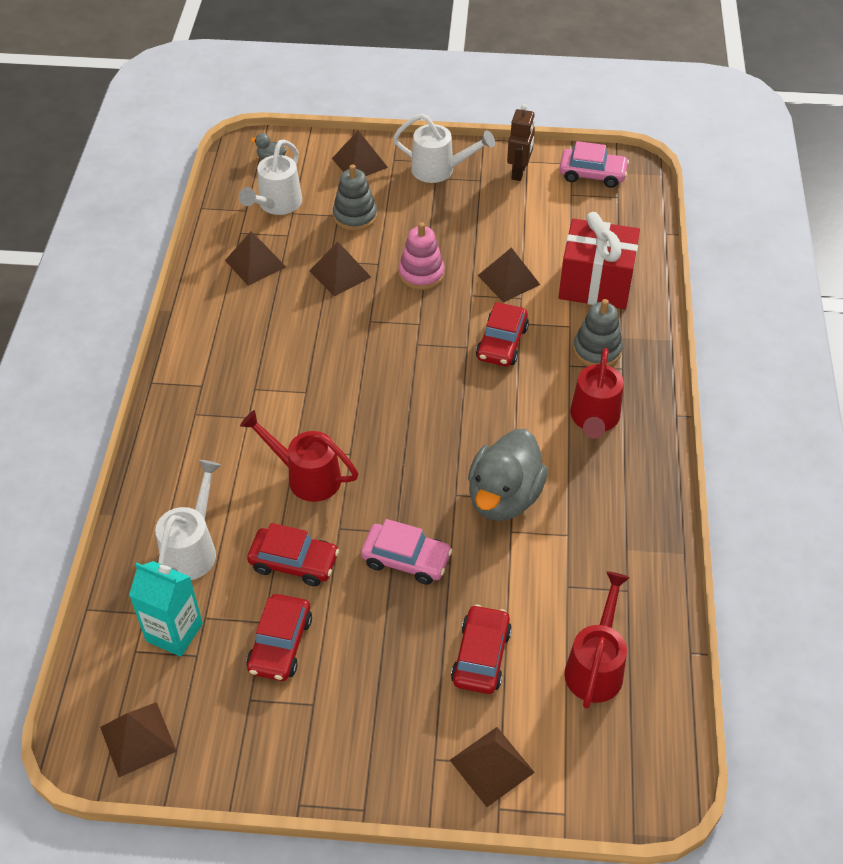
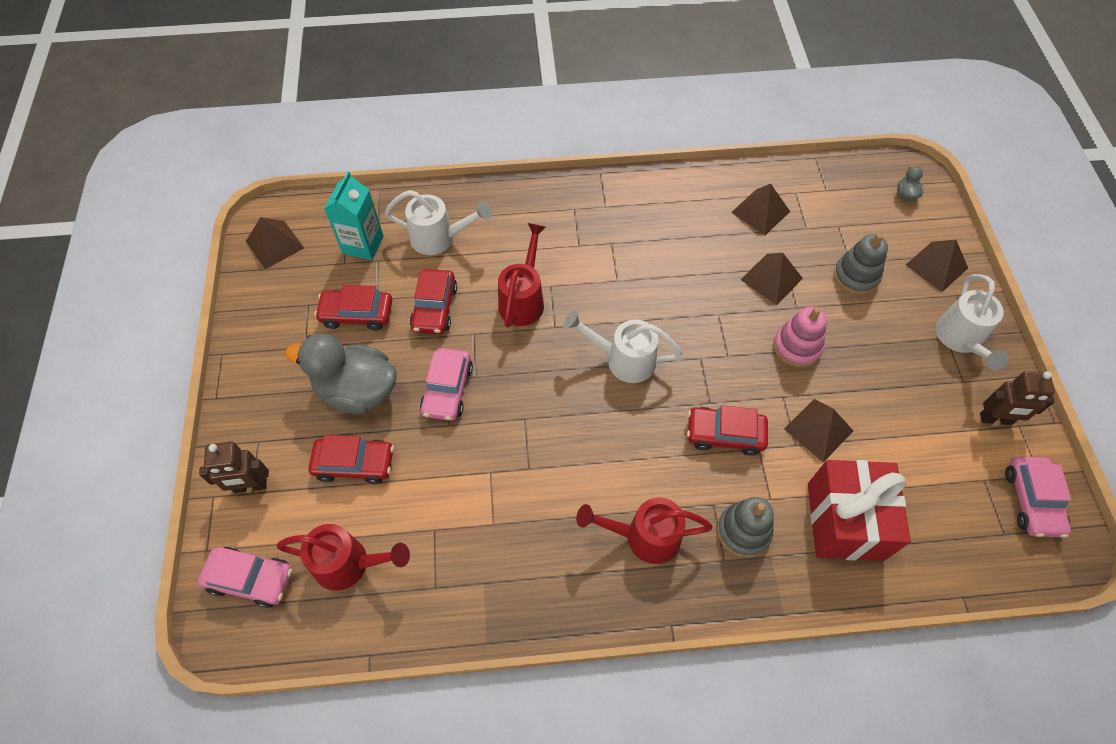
camera: 80 degrees right, 10 degrees up
(277, 205) = (844, 211): white watering can -> white watering can (623, 360)
(492, 766) = (250, 486): brown pyramid -> brown robot
(504, 497) = (528, 461): grey duck -> grey duck (357, 391)
(603, 764) = (251, 579): none -> pink car

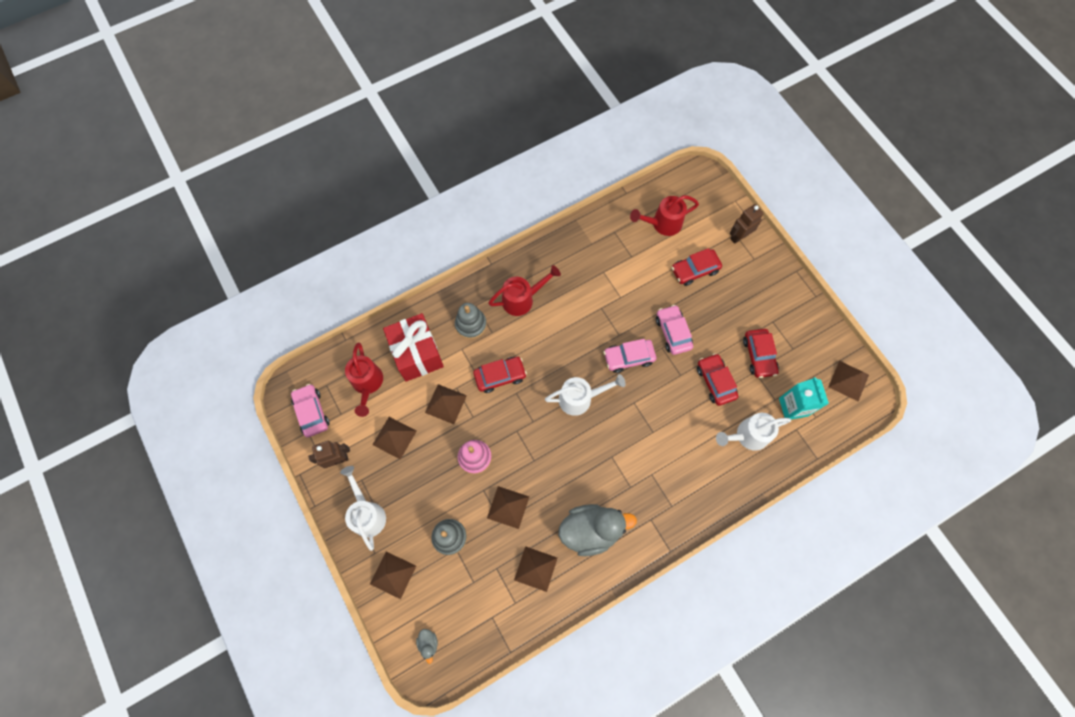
camera: 155 degrees right, 10 degrees up
(251, 579) = (704, 198): pink car -> pink car (628, 358)
(357, 314) = (759, 355): red car -> red car turned 105 degrees clockwise
(357, 391) = (723, 309): grey duck -> grey duck (591, 530)
(523, 299) = (664, 413): red watering can -> red watering can (367, 384)
(906, 415) = (394, 437): none -> brown pyramid

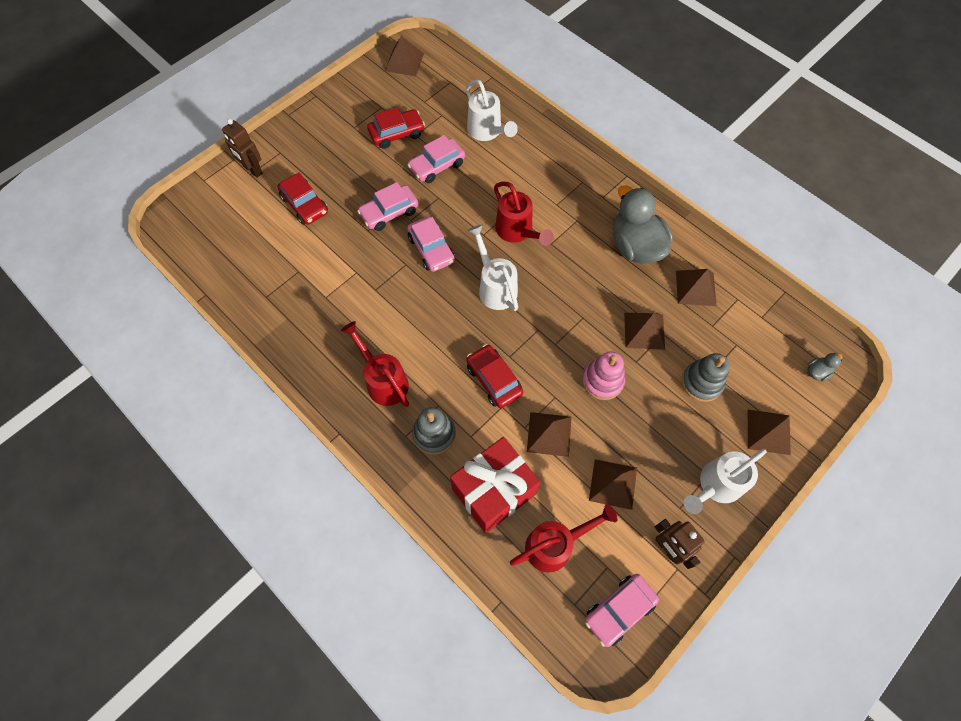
camera: 105 degrees left, 5 degrees down
(662, 224) = (246, 247): red watering can -> red watering can (517, 231)
(715, 382) = (437, 166): red car -> pink car
(793, 407) = (445, 100): turquoise carton -> none

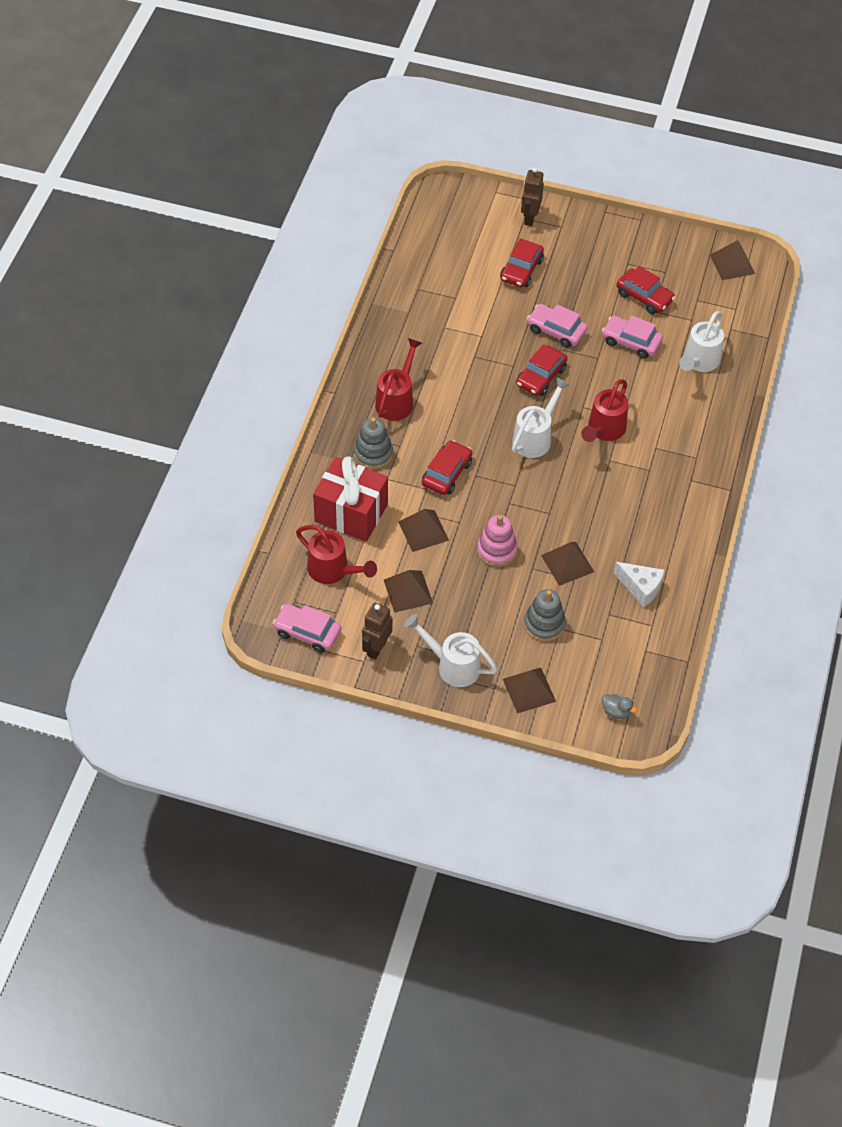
camera: 60 degrees right, 10 degrees down
(431, 249) = (541, 377): pink car -> red car
(635, 246) = (653, 525): grey duck -> none
(695, 288) = (641, 588): brown pyramid -> white cheese

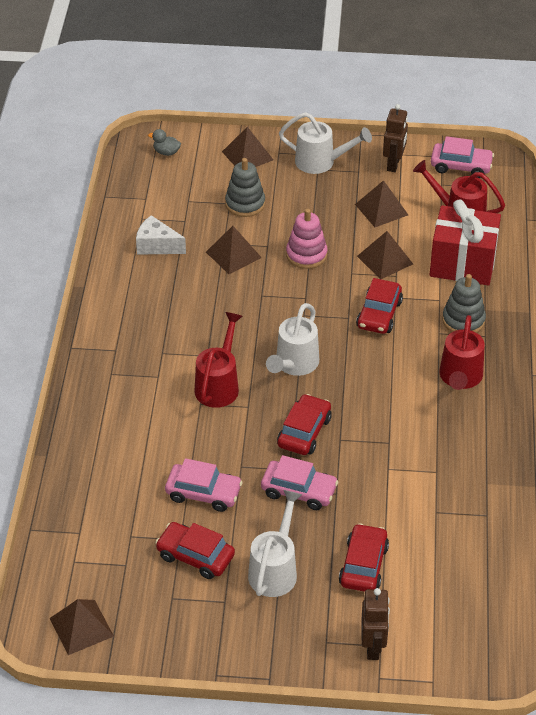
camera: 170 degrees right, 10 degrees down
(699, 362) = (116, 483): white watering can -> white watering can (275, 570)

